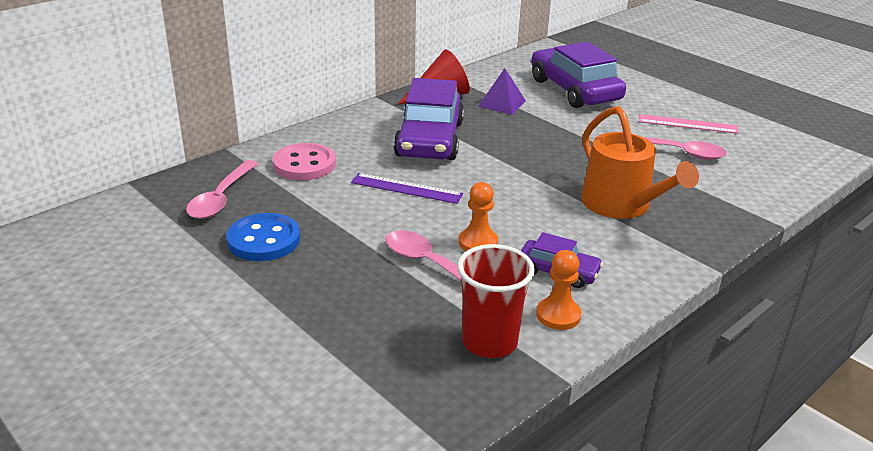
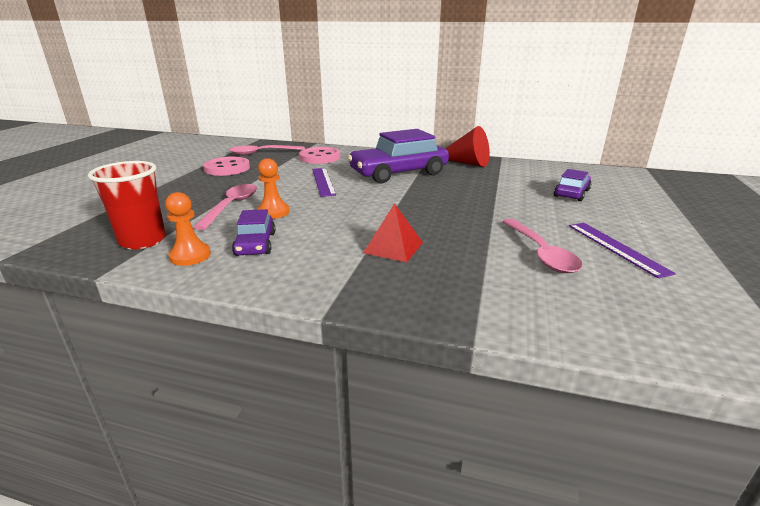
camera: 60 degrees right, 5 degrees down
(264, 240) = (227, 168): blue button -> pink button
(502, 103) = (492, 178): purple pyramid -> none
(574, 90) = (571, 193): purple car -> purple car, size x0.51
(621, 205) = (393, 247): orange watering can -> red pyramid
(687, 124) = (616, 248): pink ruler -> purple ruler

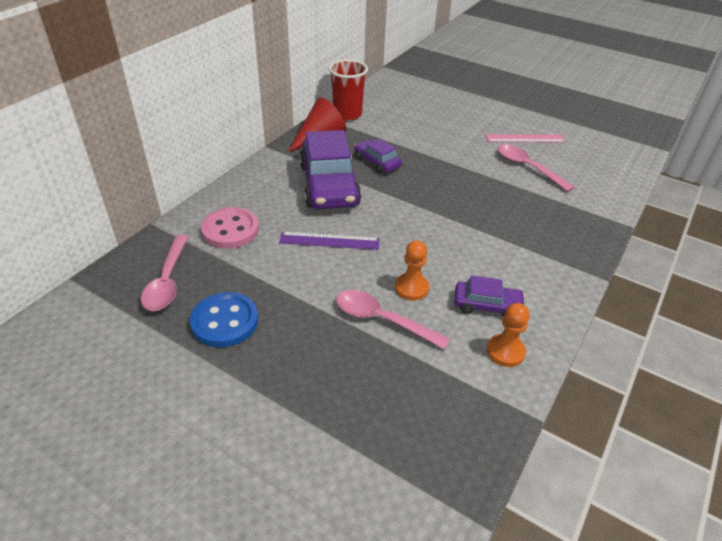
camera: 75 degrees left, 15 degrees up
(143, 241) = (462, 393): red cup -> red cup (347, 114)
(227, 168) = (225, 321): pink button -> blue button
(393, 247) = (508, 227): red pyramid -> none
(540, 253) = (527, 168): pink spoon -> pink spoon turned 135 degrees counterclockwise
(571, 193) = (426, 117): purple car -> purple car (377, 162)
(616, 248) = (524, 138): purple ruler -> pink ruler

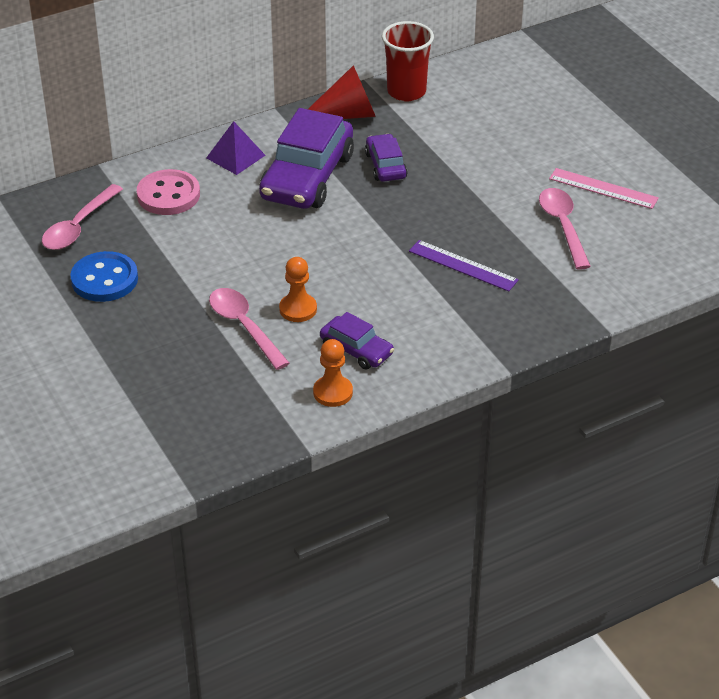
camera: 30 degrees right, 0 degrees up
(262, 186) = (235, 156): none -> purple pyramid
(329, 241) = (257, 237): purple ruler -> purple ruler (463, 265)

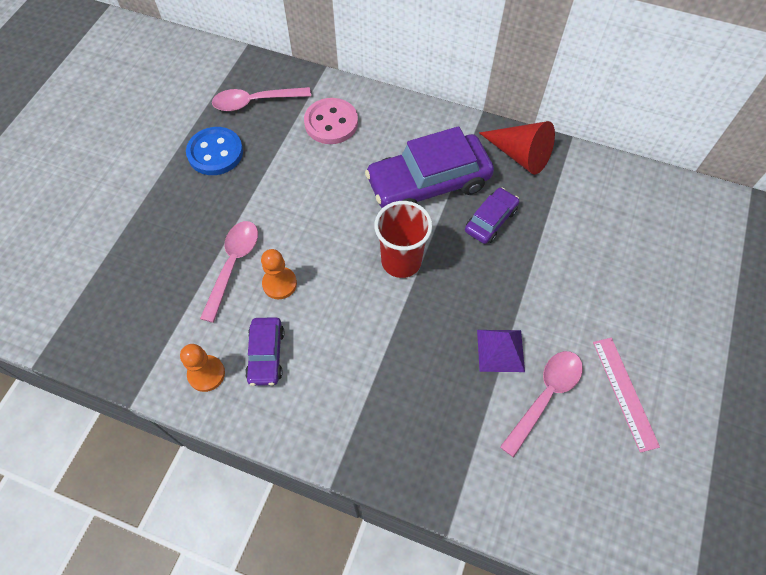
camera: 50 degrees right, 20 degrees up
(235, 156) = (407, 128): purple pyramid -> purple pyramid (500, 350)
(406, 91) = (588, 171): red cup -> red cup (401, 261)
(463, 265) = (427, 357): purple ruler -> none

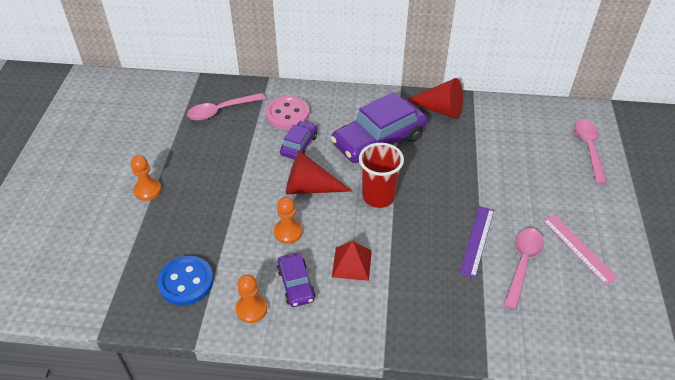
camera: 15 degrees left, 15 degrees down
(141, 191) = (148, 190): none -> orange pawn
(215, 153) = (201, 151): blue button -> blue button (186, 282)
(233, 265) = (245, 227): pink spoon -> pink spoon (588, 149)
(323, 230) = (309, 188): none -> red cone
(339, 344) = (351, 263): none -> red pyramid
(490, 220) = (435, 156): purple car -> purple car (299, 145)
(500, 350) = (477, 240): purple pyramid -> purple ruler

